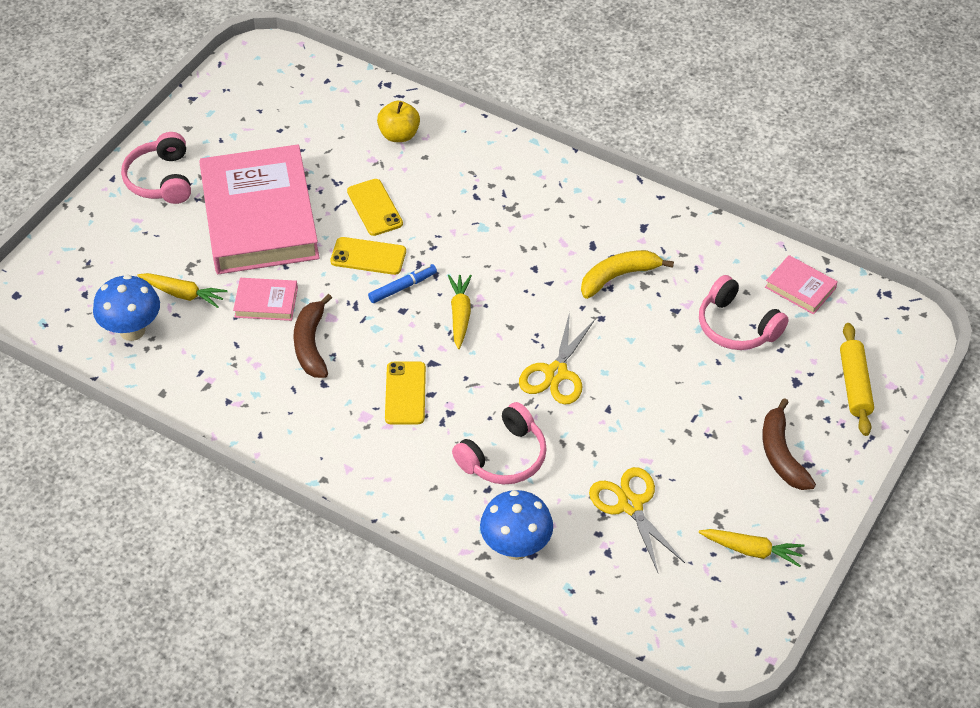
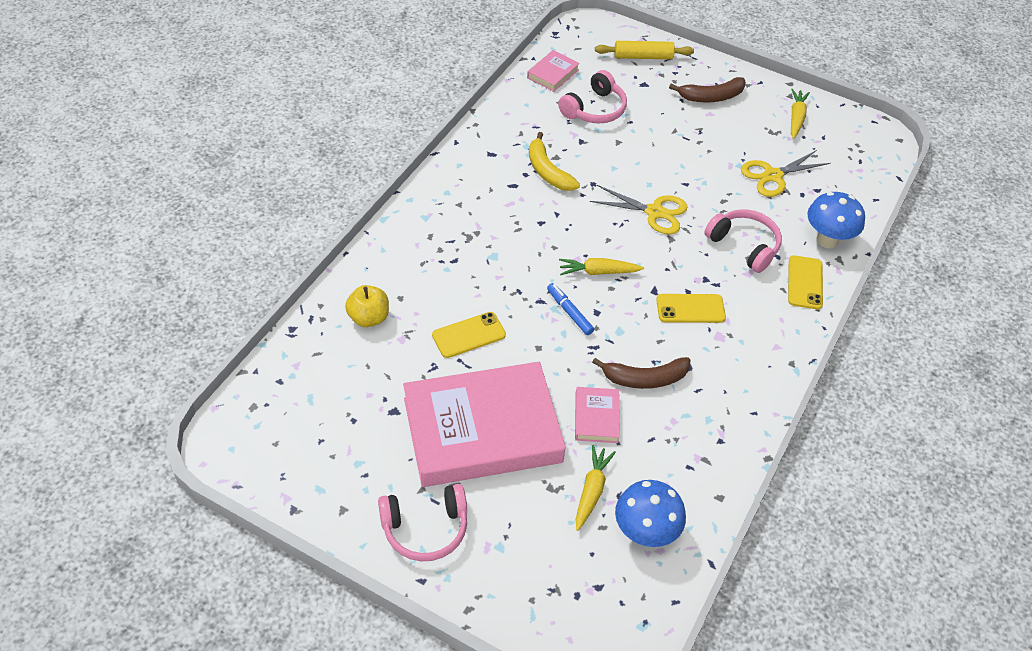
camera: 95 degrees left, 0 degrees up
(368, 256) = (532, 338): yellow phone -> yellow phone (805, 282)

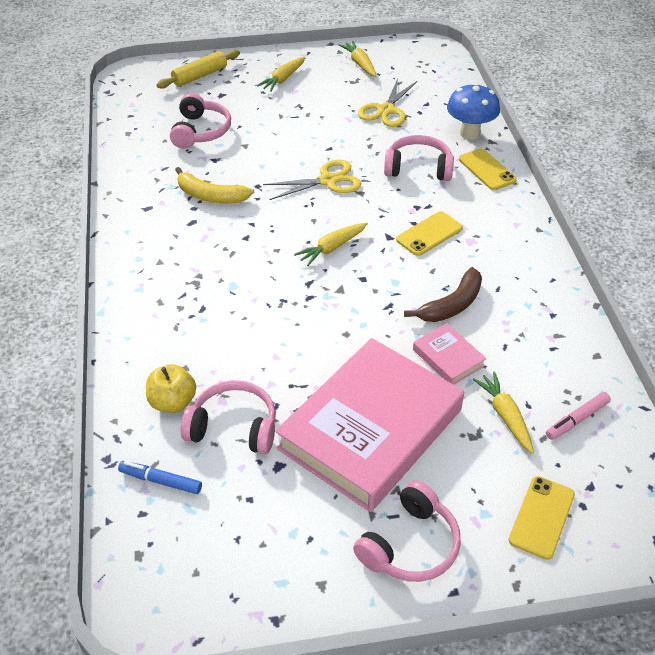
camera: 35 degrees left, 5 degrees down
(391, 363) = (233, 427): none -> pink headphones
(469, 335) = (278, 360): yellow phone -> yellow phone (542, 517)
(553, 74) = (137, 122): pink book -> none
(569, 312) = (342, 291): blue marker -> blue marker (160, 481)
(644, 533) = (577, 420): blue mushroom -> pink marker
(711, 97) = (283, 79): brown banana -> yellow carrot

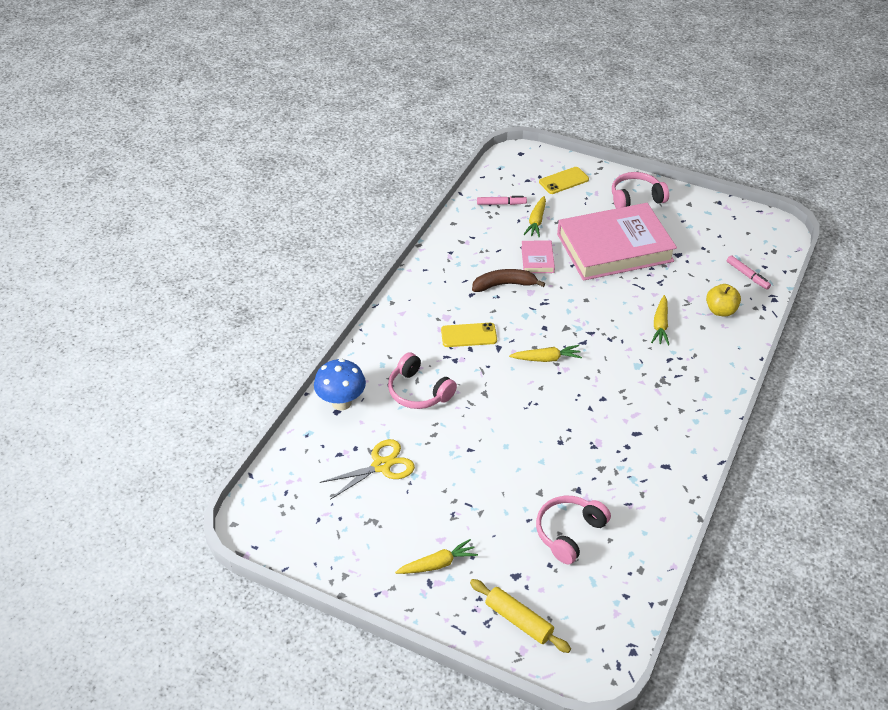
camera: 145 degrees left, 0 degrees up
(160, 481) = (747, 275): blue marker -> pink marker
(200, 76) = (519, 620): yellow rolling pin -> yellow rolling pin turned 45 degrees clockwise
(210, 196) = (606, 451): yellow banana -> none
(233, 427) = (691, 282): pink headphones -> none
(328, 180) = (499, 417): yellow scissors -> none
(359, 64) = (343, 543): yellow carrot -> yellow carrot (660, 325)
(486, 170) = (369, 363): yellow phone -> none

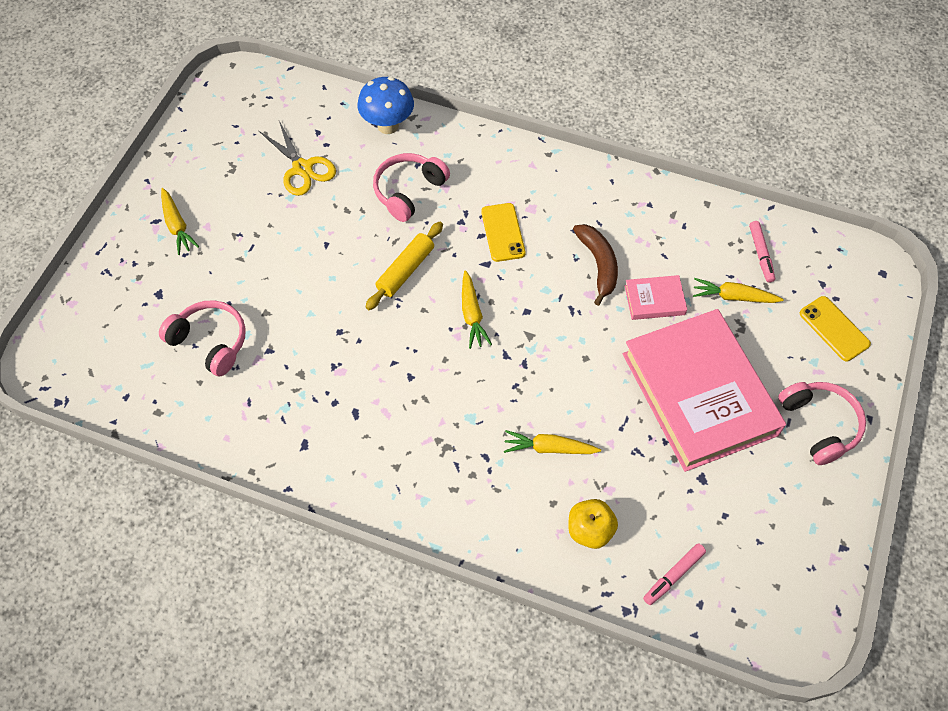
camera: 85 degrees right, 15 degrees up
(519, 620) = (105, 298): yellow rolling pin -> yellow rolling pin (406, 270)

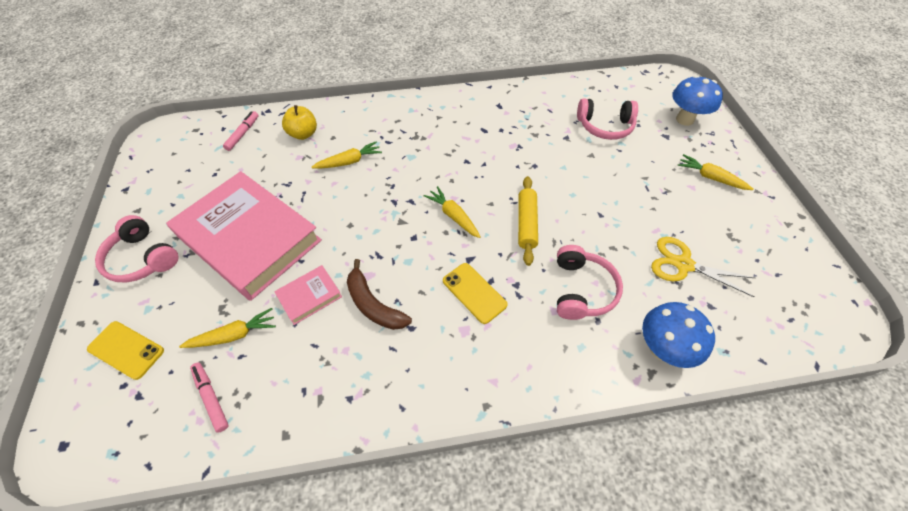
camera: 150 degrees right, 5 degrees down
(111, 303) = (684, 119): none -> blue mushroom

